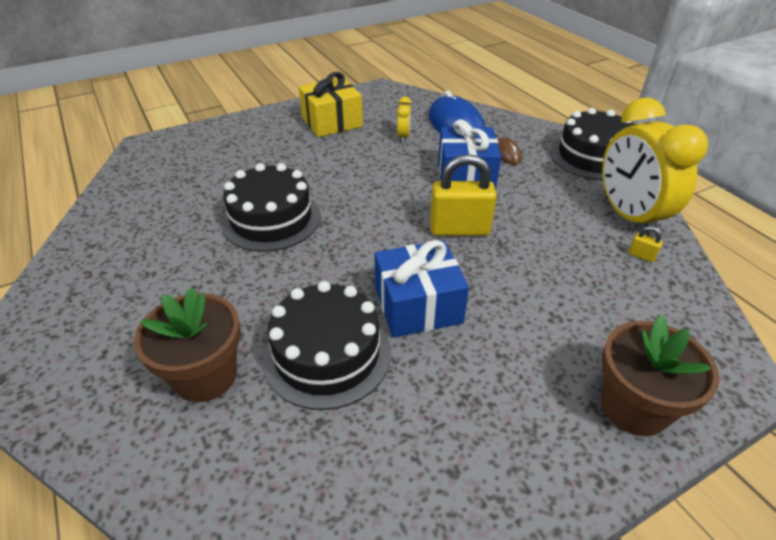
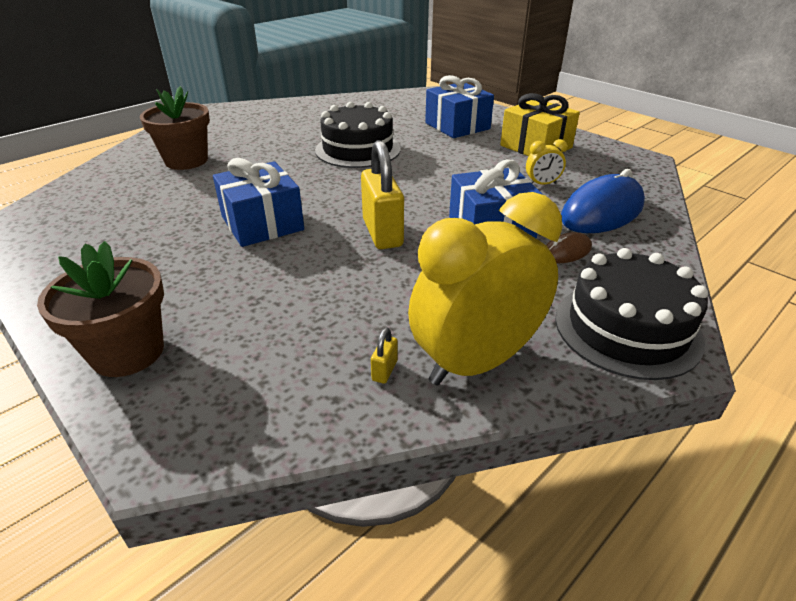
camera: 75 degrees right, 5 degrees down
(256, 149) = (457, 126): none -> blue gift
(327, 354) = (204, 194): black cake -> none

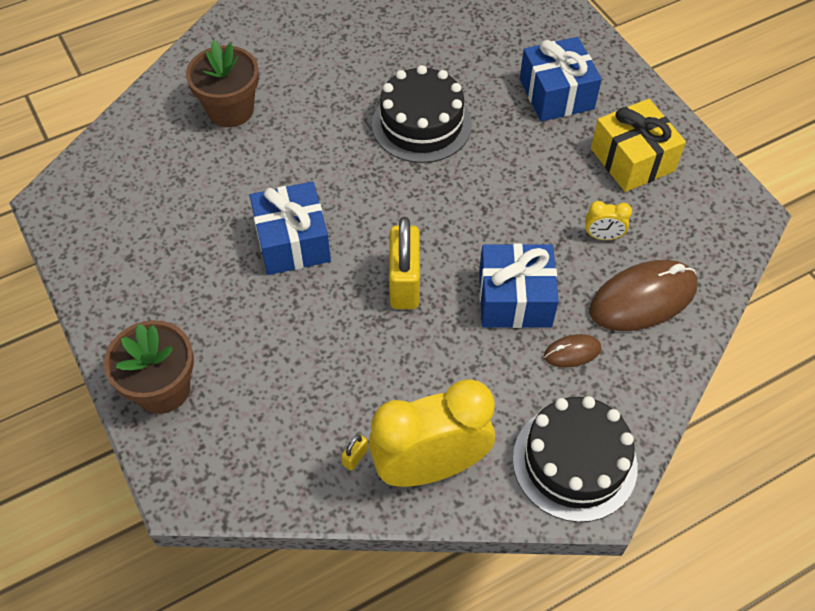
camera: 15 degrees right, 20 degrees up
(602, 212) = (643, 299): blue mouse -> brown mouse

